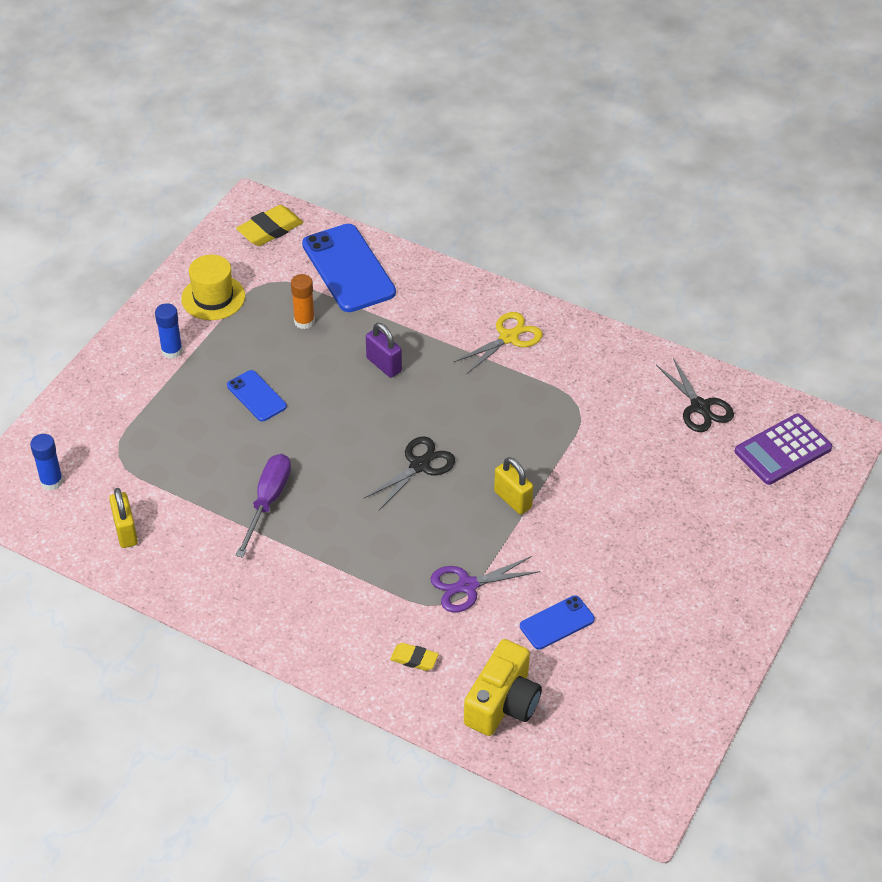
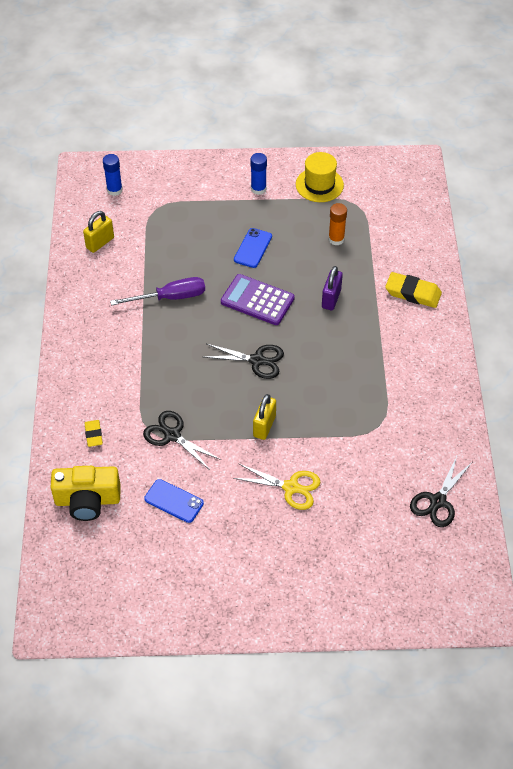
camera: 60 degrees right, 5 degrees up
(270, 230) = (403, 181): yellow eraser -> yellow eraser (413, 293)
(348, 269) = (403, 238): blue phone -> none
(467, 586) = (172, 435): purple scissors -> black scissors
(509, 337) = (412, 355): yellow scissors -> yellow scissors (291, 487)
(783, 450) = (436, 575): purple calculator -> purple calculator (257, 300)

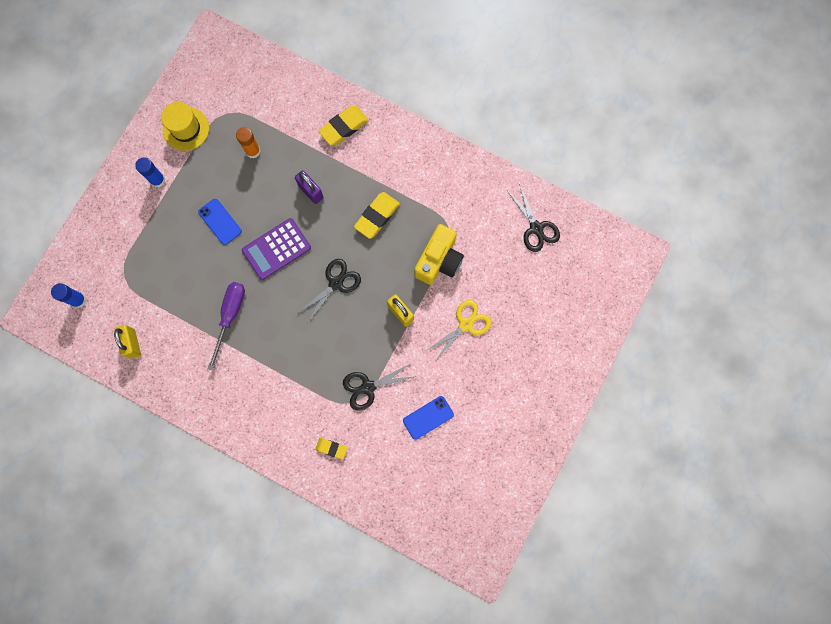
camera: 60 degrees left, 25 degrees up
(87, 500) = (390, 483): yellow camera -> yellow camera (439, 260)
(346, 360) = (377, 216): none -> yellow eraser

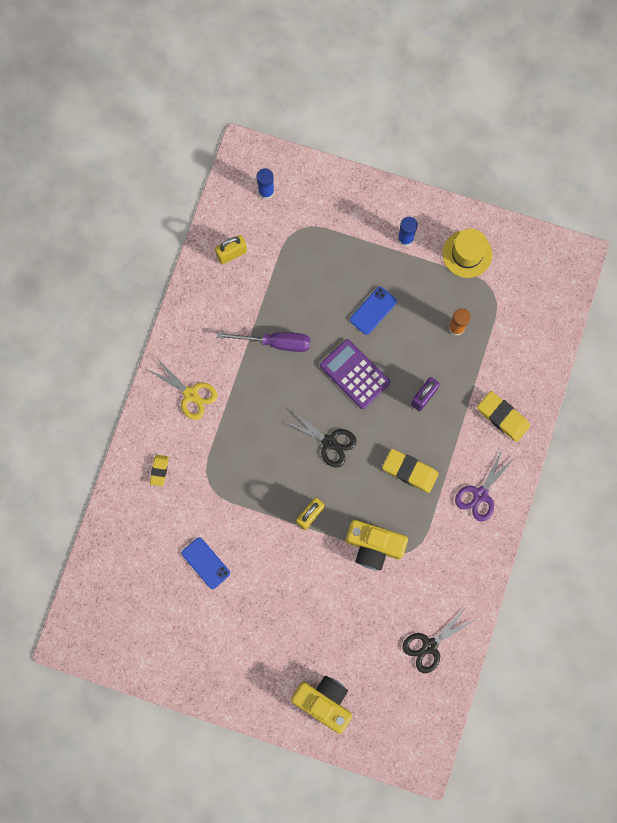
camera: 80 degrees right, 0 degrees up
(368, 387) = (226, 495): black scissors -> none
(409, 160) = (480, 494): none -> purple scissors
(466, 324) = (310, 586): yellow scissors -> yellow scissors (191, 394)
(572, 330) = (324, 701): none -> yellow camera

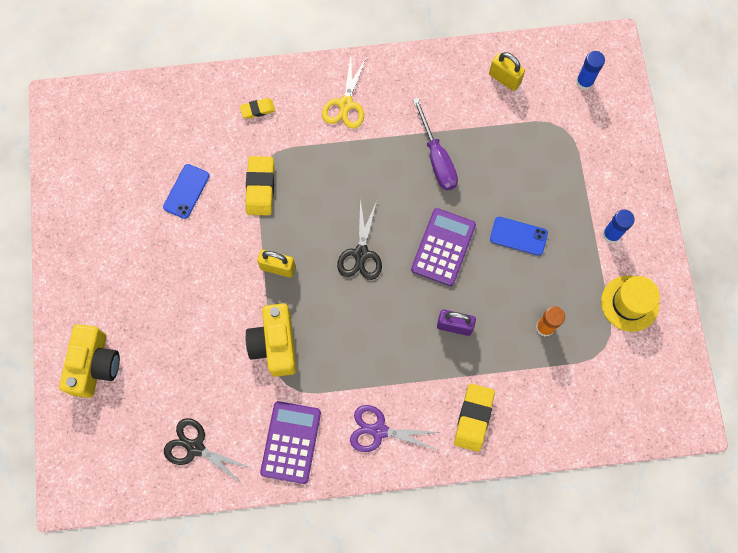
camera: 65 degrees right, 5 degrees down
(410, 471) = (369, 346): yellow eraser -> yellow eraser (260, 187)
(459, 568) = (290, 442): none -> purple calculator

